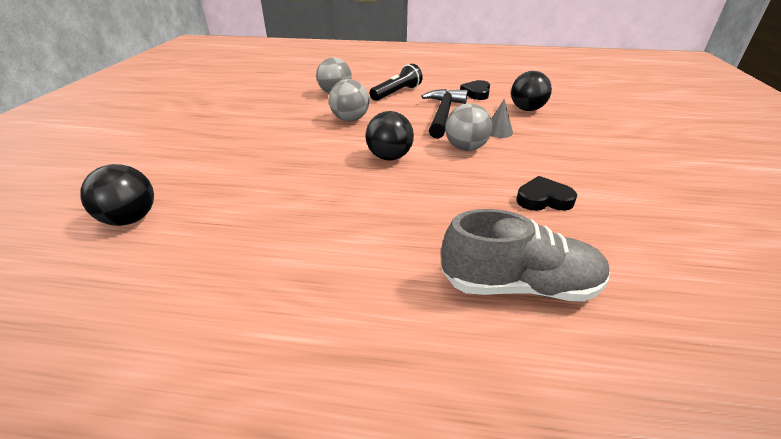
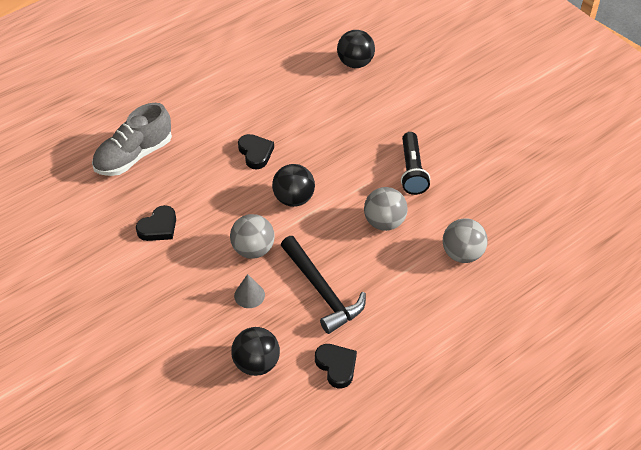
camera: 135 degrees right, 15 degrees up
(370, 202) = (255, 153): none -> black heart
(397, 93) = (411, 301): black flashlight -> black flashlight (412, 171)

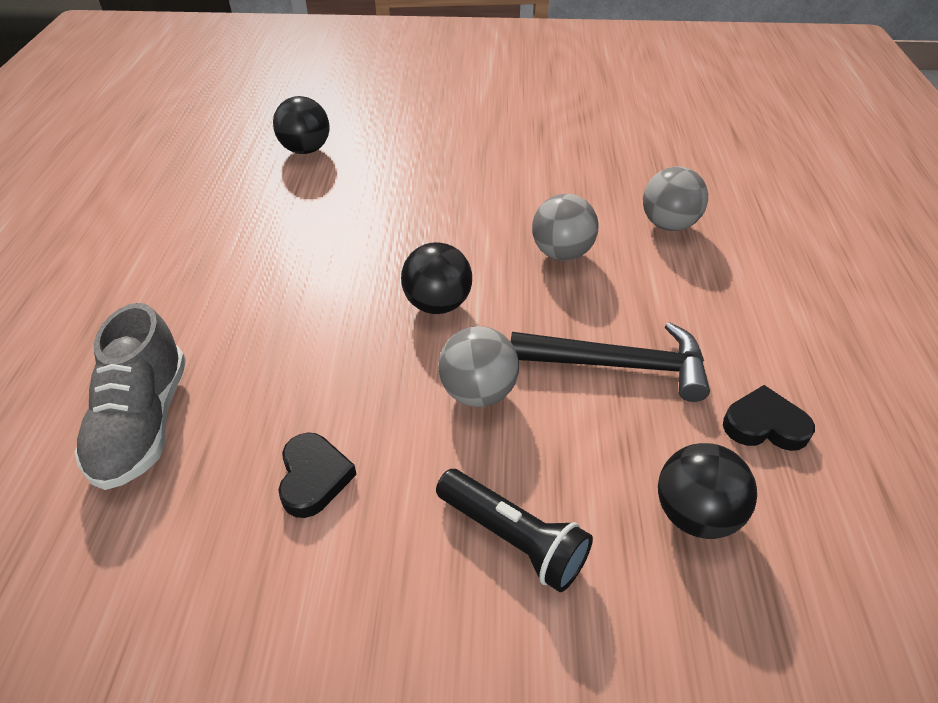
camera: 50 degrees left, 5 degrees down
(249, 295) = (556, 445): grey cone -> none
(255, 153) = (320, 295): black heart -> none
(412, 171) = (510, 195): black flashlight -> black flashlight (513, 538)

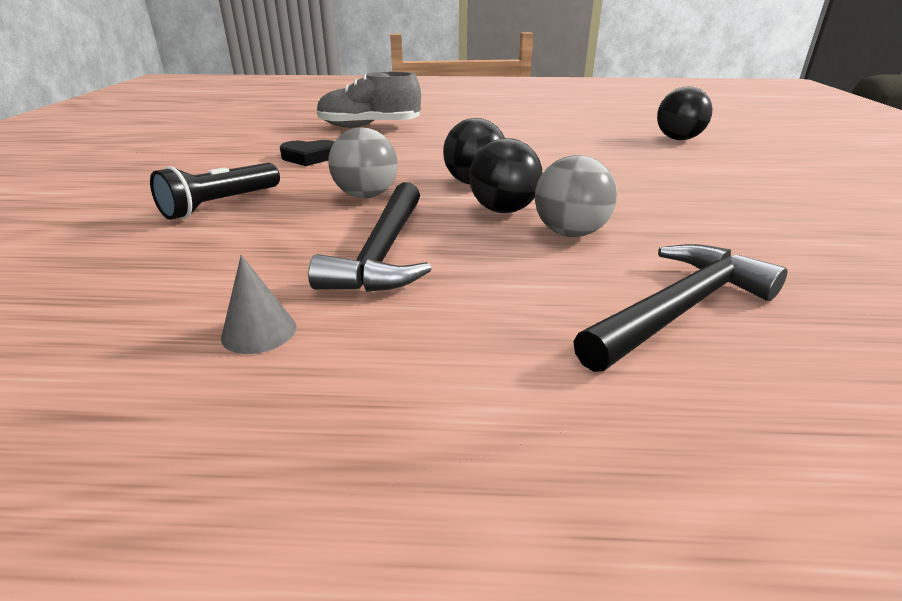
camera: 90 degrees right, 15 degrees down
(668, 224) = (678, 309): grey ball -> black hammer
(695, 514) = (180, 273): black ball -> black ball (503, 210)
(764, 425) = (259, 331): black heart -> grey cone

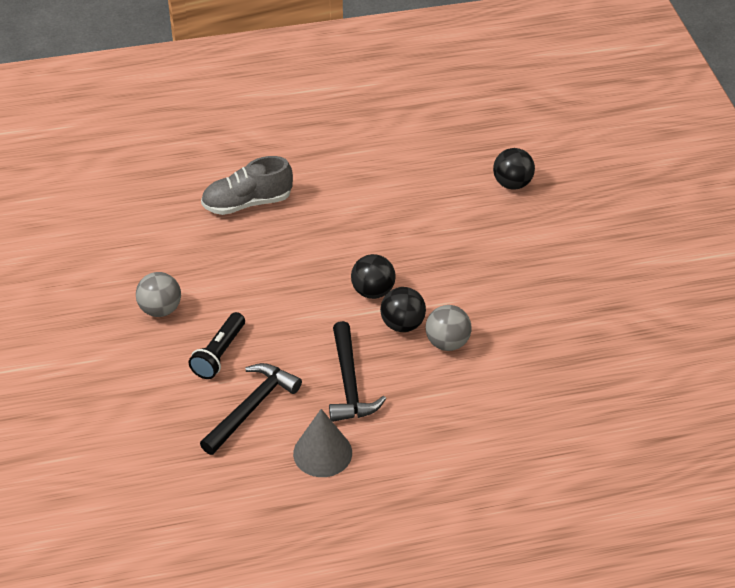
camera: 15 degrees left, 15 degrees up
(259, 331) = (322, 453): grey cone -> grey cone, size x1.79
(309, 157) = (233, 274): black heart -> none
(366, 196) = (307, 324): grey ball -> grey ball (160, 309)
(678, 309) = (506, 398): black hammer -> black hammer (251, 408)

